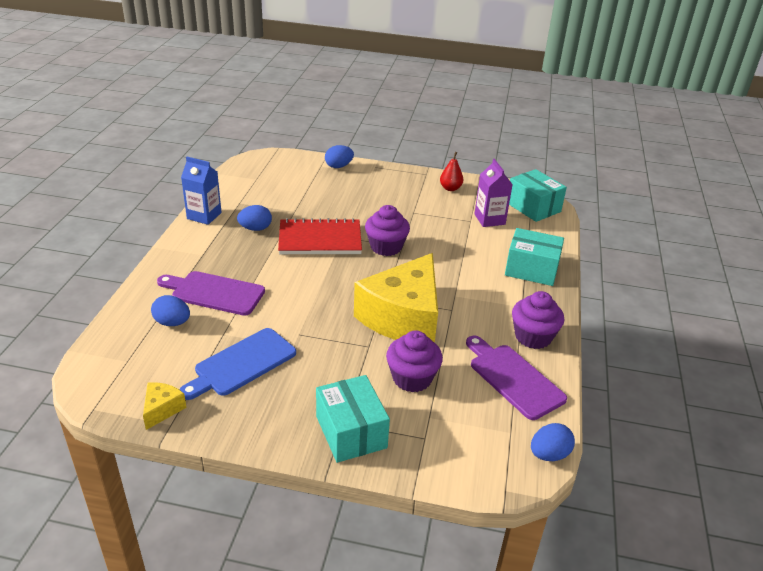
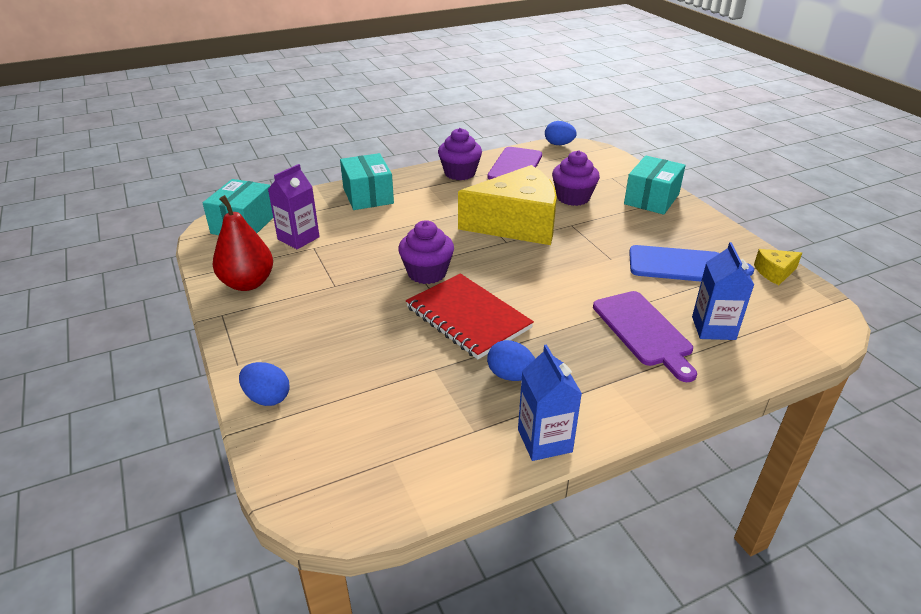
camera: 125 degrees left, 0 degrees up
(172, 323) = (713, 328): blue egg -> blue carton
(450, 188) = (248, 283): red pear -> red pear, size x1.70

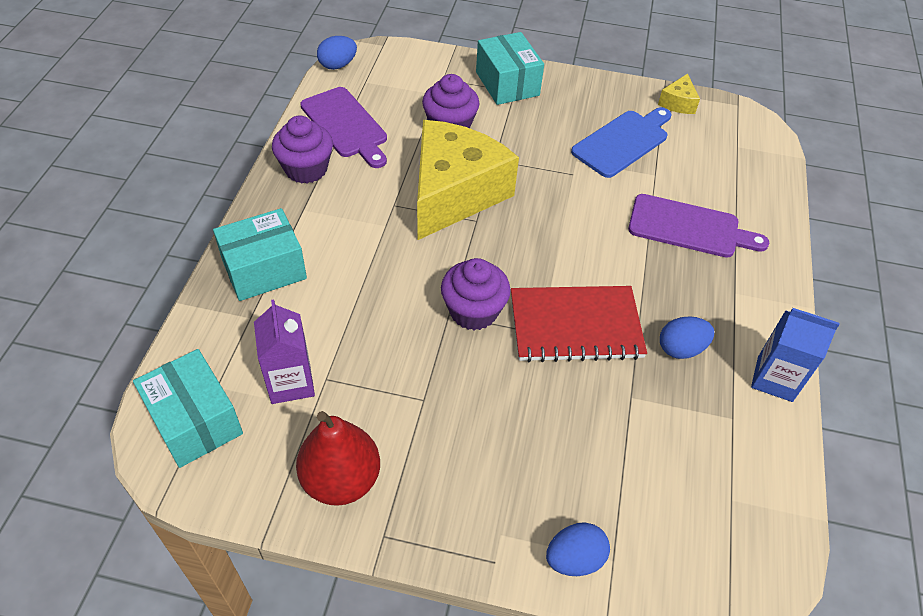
camera: 55 degrees left, 15 degrees up
(368, 196) = (264, 269): turquoise box -> turquoise box turned 45 degrees counterclockwise
(713, 328) = (717, 187): blue carton -> none

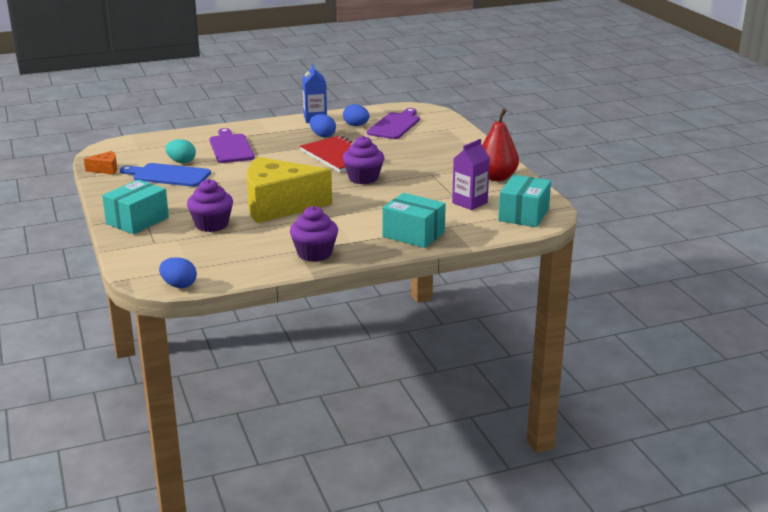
camera: 120 degrees left, 25 degrees down
(346, 125) = (252, 257): purple cutting board -> purple cutting board (395, 125)
(574, 559) = (458, 133): blue egg -> blue egg (356, 125)
(663, 166) = (181, 162): none -> turquoise egg
(678, 103) = (105, 169): yellow cheese -> orange cheese

